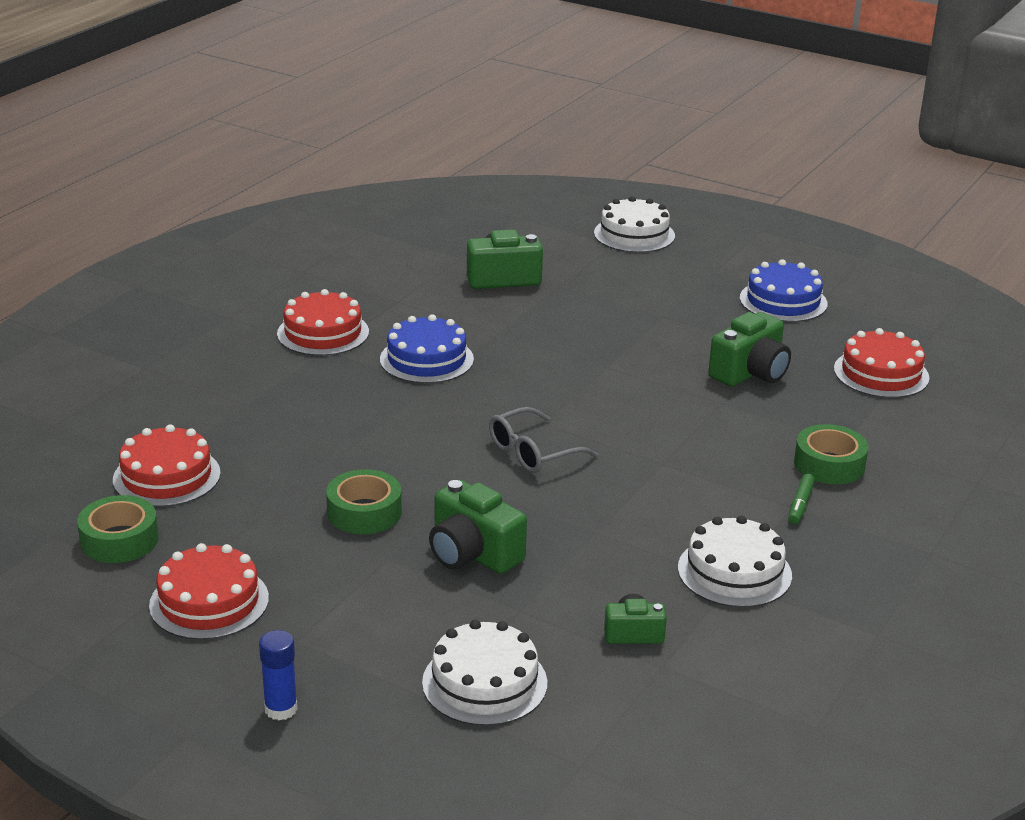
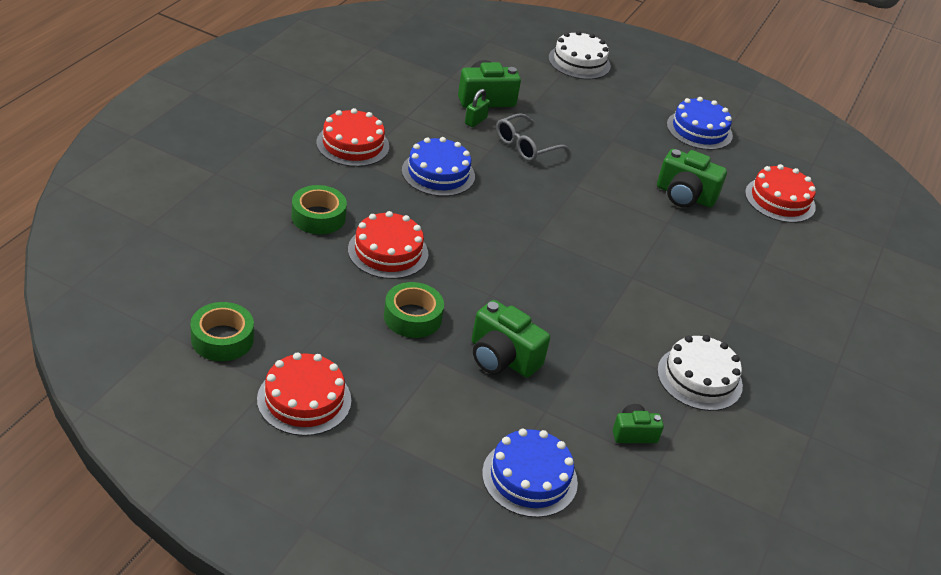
camera: 10 degrees left, 10 degrees up
(166, 476) = (250, 279): red cake -> red cake (388, 251)
(281, 709) = (377, 501): blue glue stick -> none
(484, 683) = (529, 478): white cake -> blue cake
(486, 302) = (475, 121): none -> green padlock
(533, 452) = (533, 264): grey glasses -> grey glasses (526, 146)
(750, 373) = (684, 196): green camera -> green camera turned 75 degrees clockwise
(800, 504) = (738, 318): green marker -> none
(829, 464) = (754, 282): green tape -> green tape (318, 217)

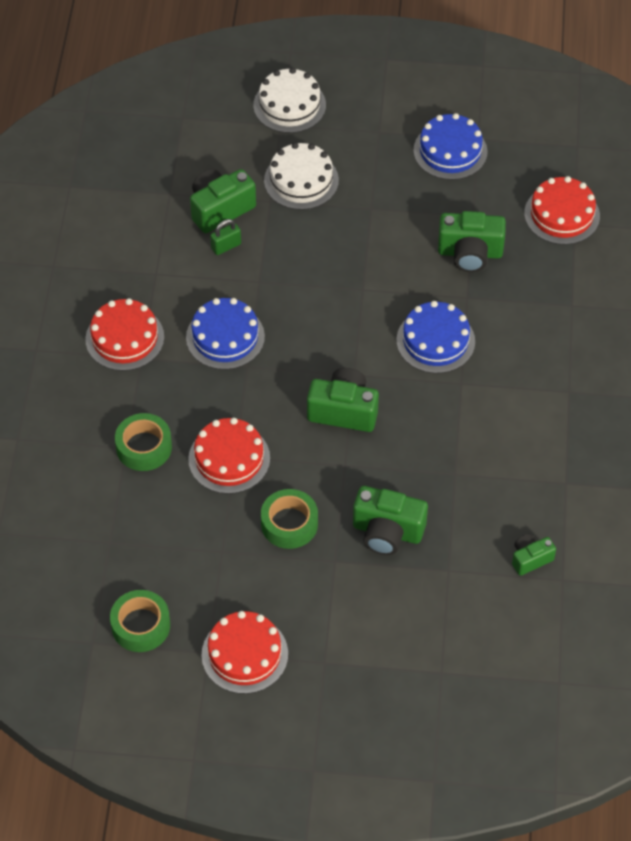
camera: 15 degrees left, 15 degrees up
(475, 121) = (226, 246): green padlock -> green padlock turned 45 degrees clockwise
(512, 257) = (343, 411): none -> green camera
(526, 146) = (291, 258): grey glasses -> none
(529, 478) = (464, 643): blue cake -> blue cake (435, 341)
(699, 378) = (563, 473): white cake -> white cake (301, 180)

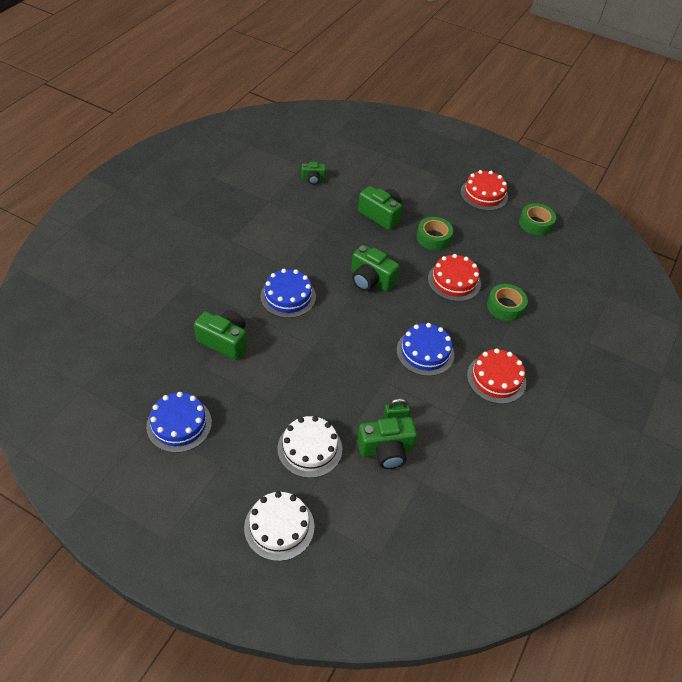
camera: 160 degrees left, 5 degrees down
(562, 214) = (141, 342): red cake -> none

